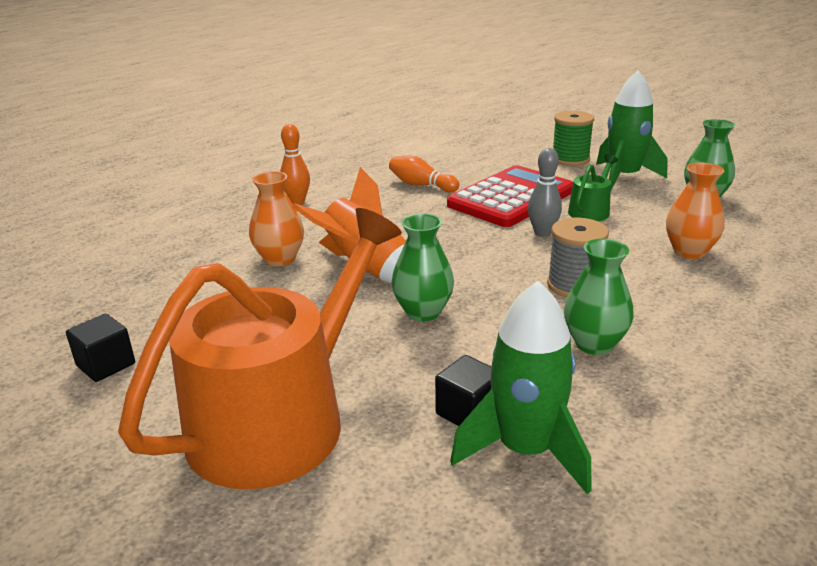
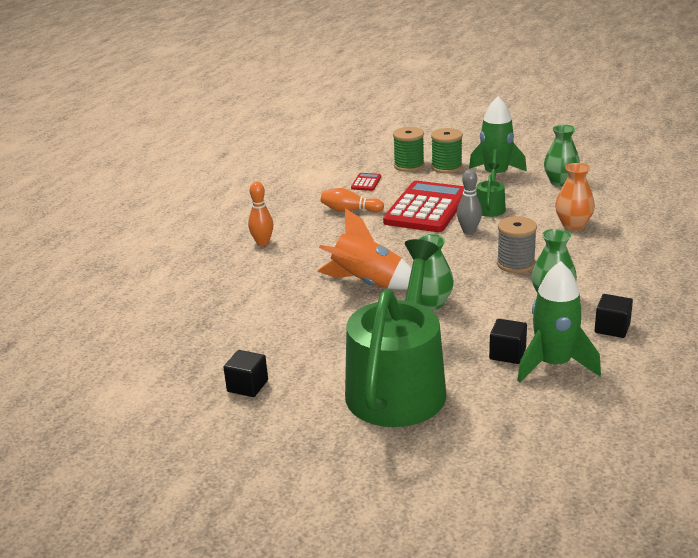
camera: 20 degrees left, 0 degrees up
(280, 259) = (295, 289): orange vase -> none
(280, 419) = (399, 385): orange watering can -> green watering can
(465, 160) = (366, 182): none -> red calculator
(527, 151) = (409, 166): none -> green spool
(658, 414) = (612, 328): none -> black cube

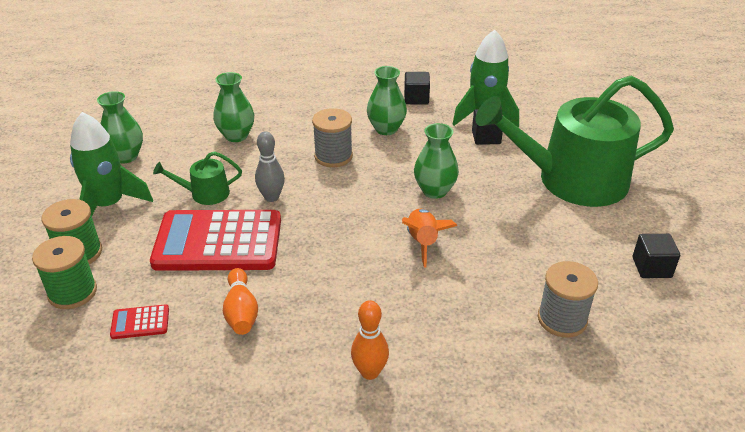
camera: 115 degrees left, 10 degrees up
(237, 322) = (562, 319): none -> grey spool
(367, 283) = (423, 242): orange rocket -> orange rocket, size x0.65
(573, 225) = (236, 136): orange vase -> green vase

